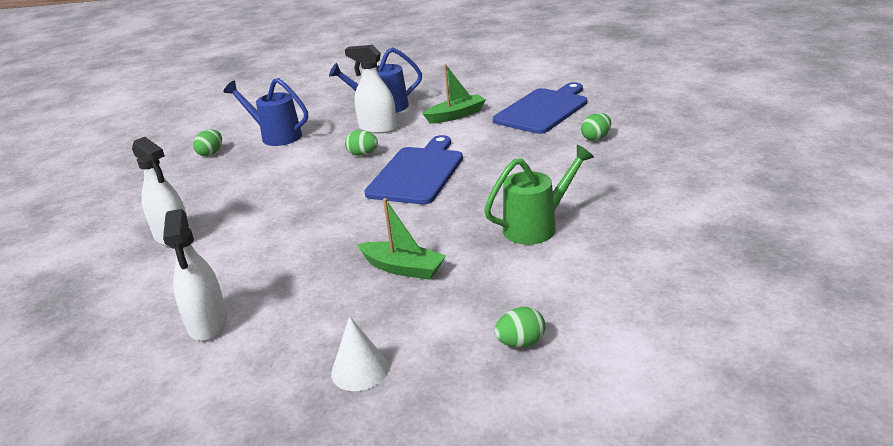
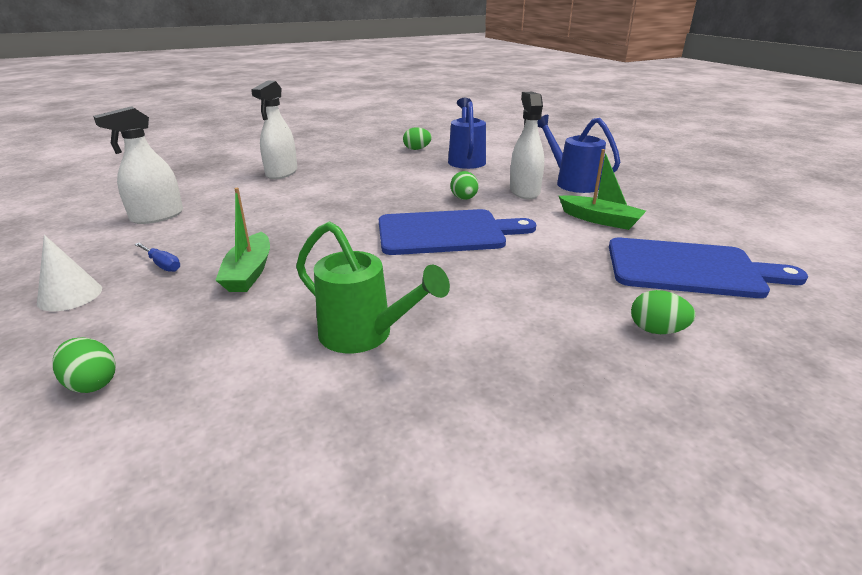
camera: 60 degrees right, 0 degrees up
(342, 316) = (162, 264): none -> blue screwdriver

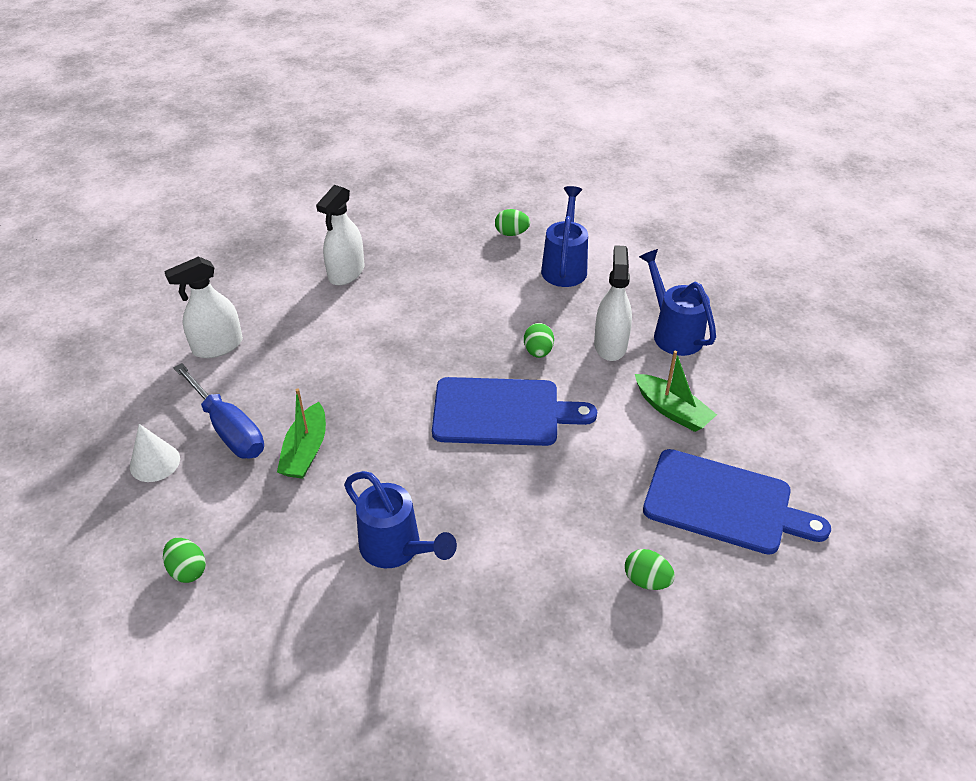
camera: 10 degrees right, 15 degrees up
(162, 264) = (228, 428): blue screwdriver -> blue screwdriver, size x2.13
(364, 335) = (396, 548): green watering can -> blue watering can

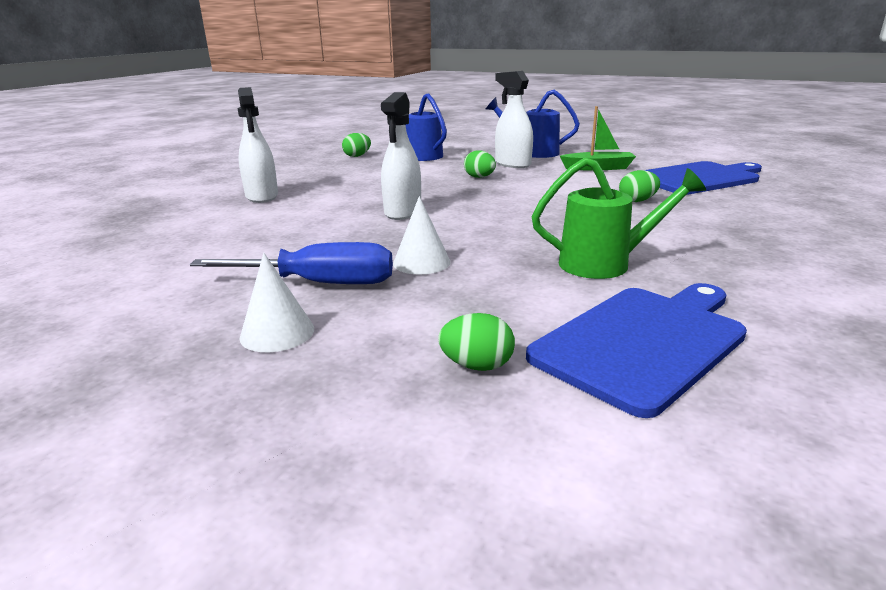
camera: 45 degrees left, 20 degrees down
(217, 346) = (205, 256): white spray bottle -> white spray bottle (403, 212)
(305, 451) = (421, 262): green boat -> white cone
(396, 548) = (604, 264): blue watering can -> green watering can
(502, 412) = (516, 198): blue cutting board -> blue cutting board (643, 341)
(646, 580) = (746, 208): green egg -> green egg (637, 201)

